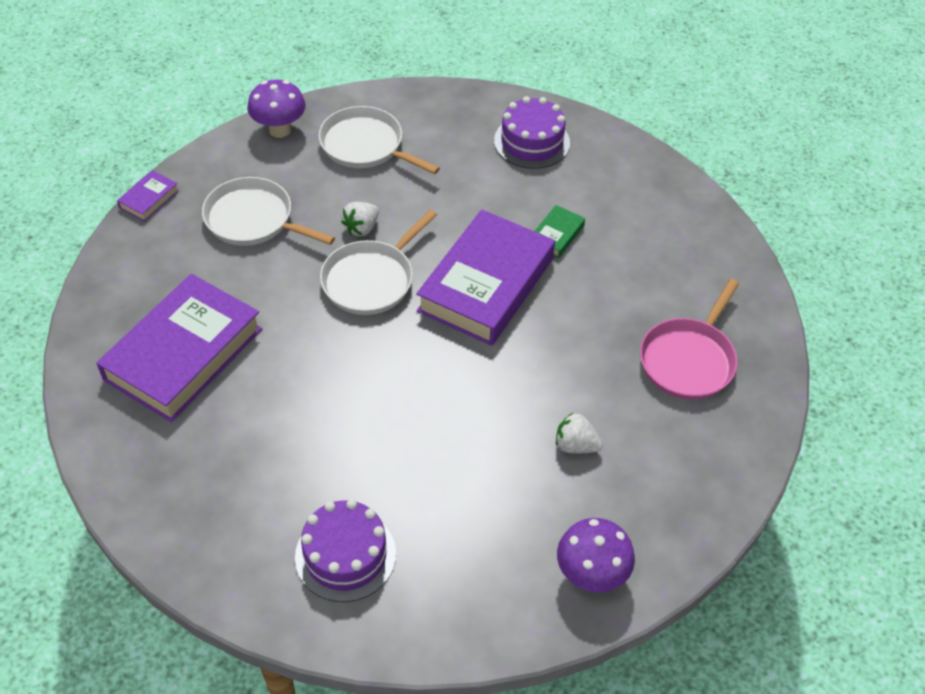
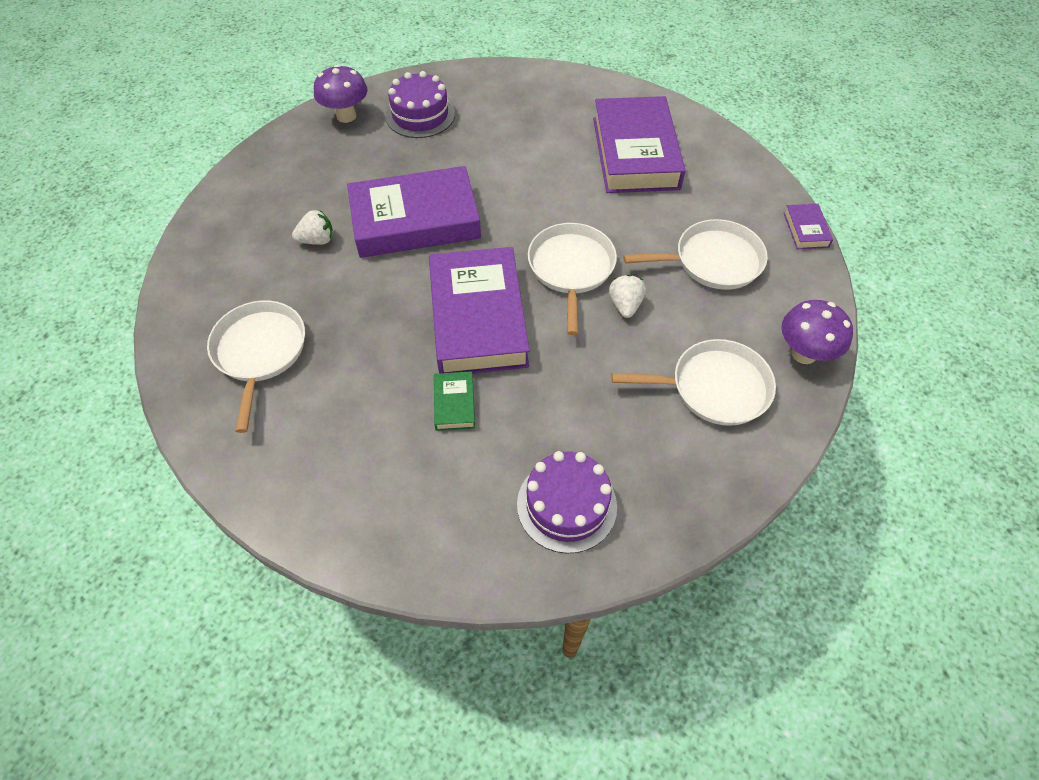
camera: 145 degrees right, 5 degrees up
(464, 410) = (415, 220): none -> purple book
(591, 575) = (260, 176): purple mushroom -> purple mushroom (346, 116)
(688, 360) = (260, 352): pink pan -> white pan

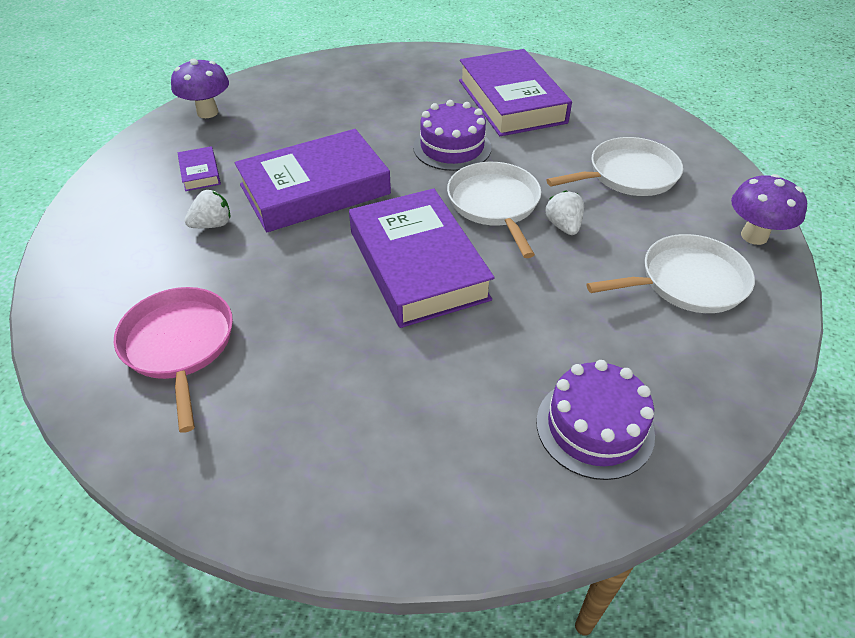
camera: 15 degrees left, 10 degrees down
(260, 352) = (179, 345): white pan -> pink pan
(420, 115) = (286, 101): purple cake -> purple cake (452, 147)
(454, 404) = (426, 352): green book -> none
(806, 230) = (698, 136): purple book -> purple book (200, 173)

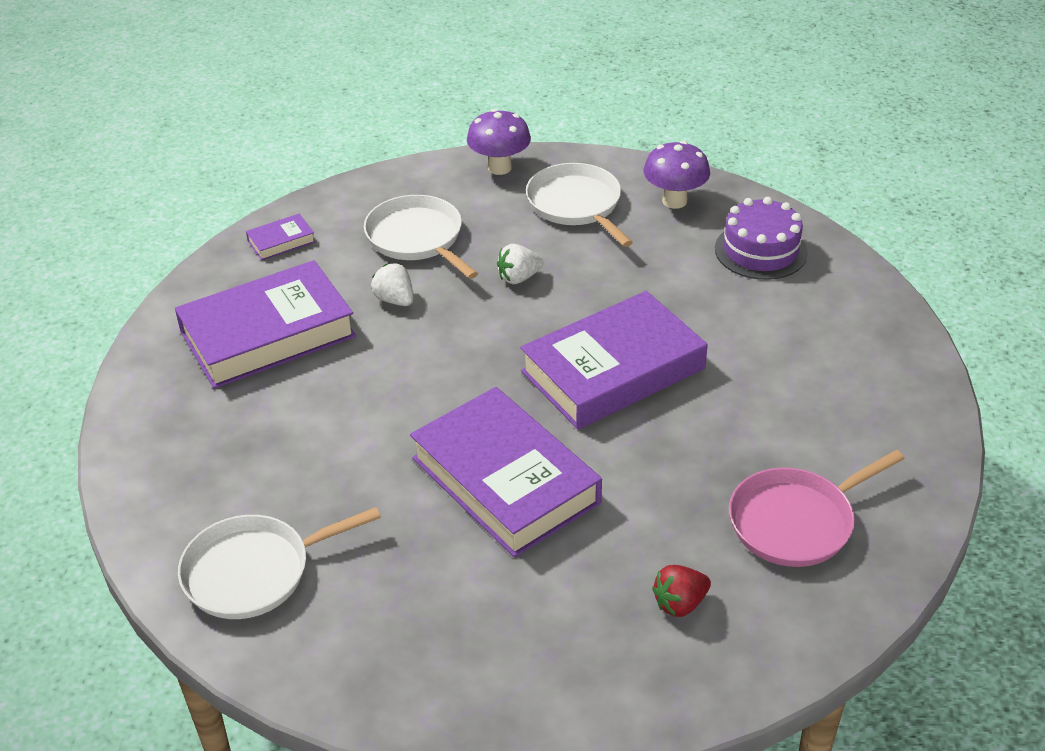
camera: 100 degrees left, 5 degrees down
(146, 256) = (680, 603): none -> red strawberry
(200, 173) = (497, 611): purple book -> purple book (281, 241)
(207, 112) = (333, 660): purple mushroom -> purple mushroom (674, 201)
(212, 224) = (602, 559): white strawberry -> white strawberry (395, 300)
(452, 147) = (387, 374): purple cake -> none
(494, 204) = (495, 327): white pan -> white pan (253, 572)

